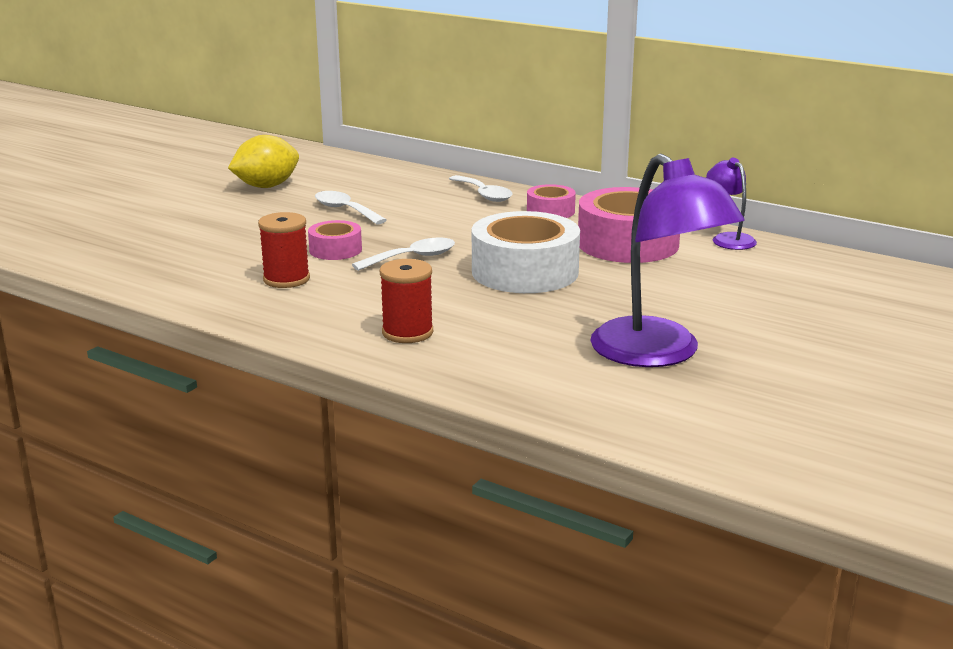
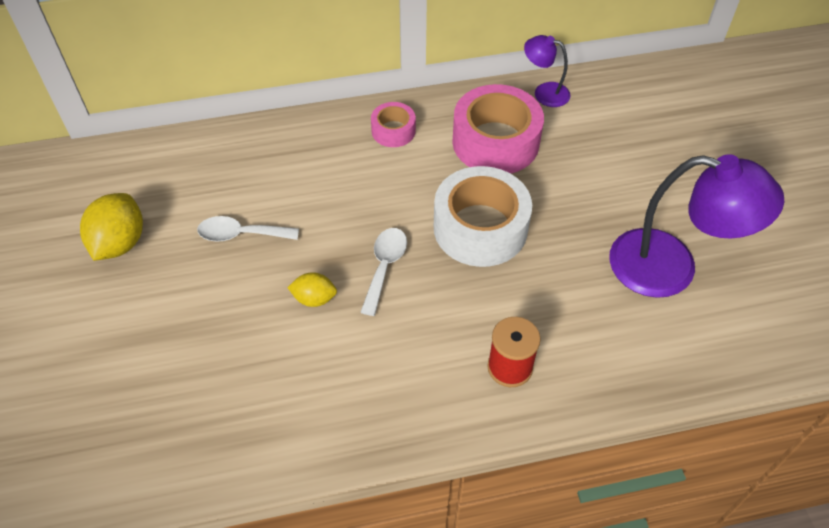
camera: 45 degrees left, 30 degrees up
(286, 279) = (335, 369): red spool -> none
(335, 250) = (314, 298): pink tape -> yellow lemon
(484, 194) = (316, 137): white spoon -> none

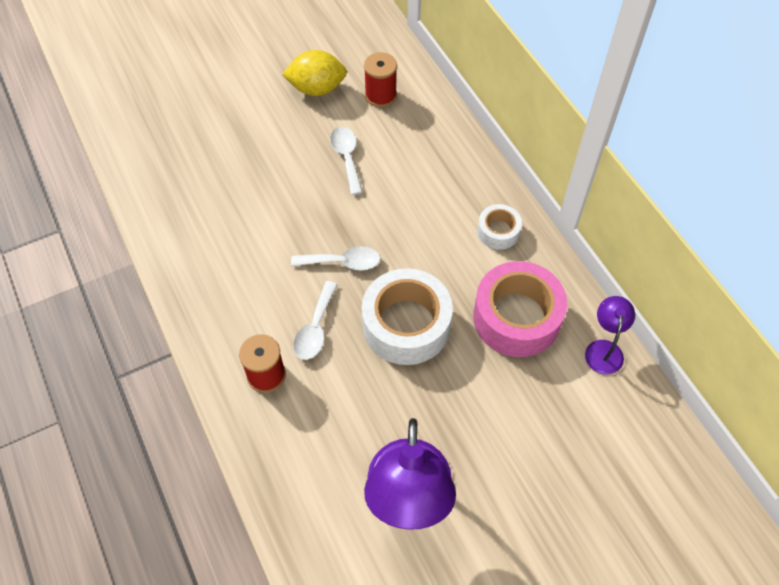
camera: 75 degrees right, 5 degrees up
(166, 184) = (380, 95): none -> red spool
(314, 298) = (299, 222): yellow lemon -> none
(393, 131) = (498, 231): pink tape -> white tape
(462, 309) = (315, 328): none -> white spoon

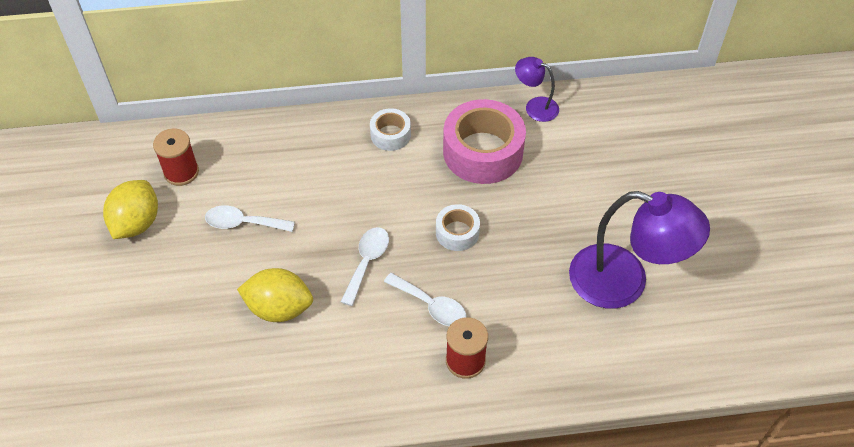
camera: 70 degrees left, 5 degrees down
(271, 214) = (279, 308): none -> yellow lemon
(406, 325) = (457, 232): white tape -> white tape, size x0.51

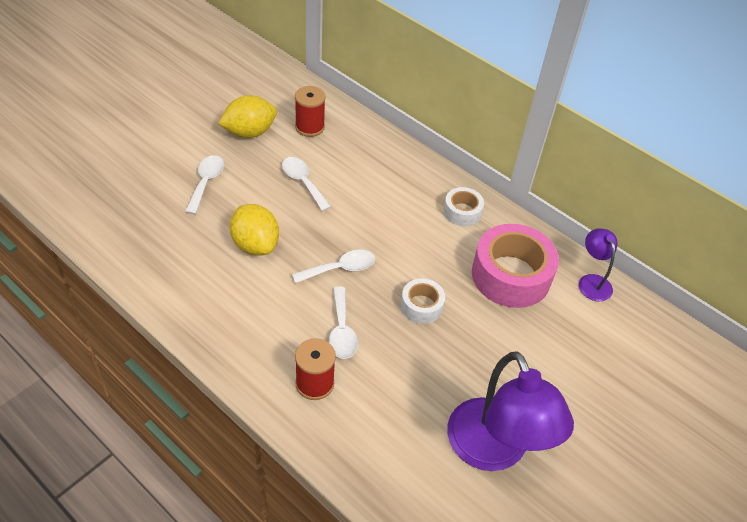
camera: 45 degrees right, 5 degrees down
(164, 299) = (206, 182): none -> white spoon

